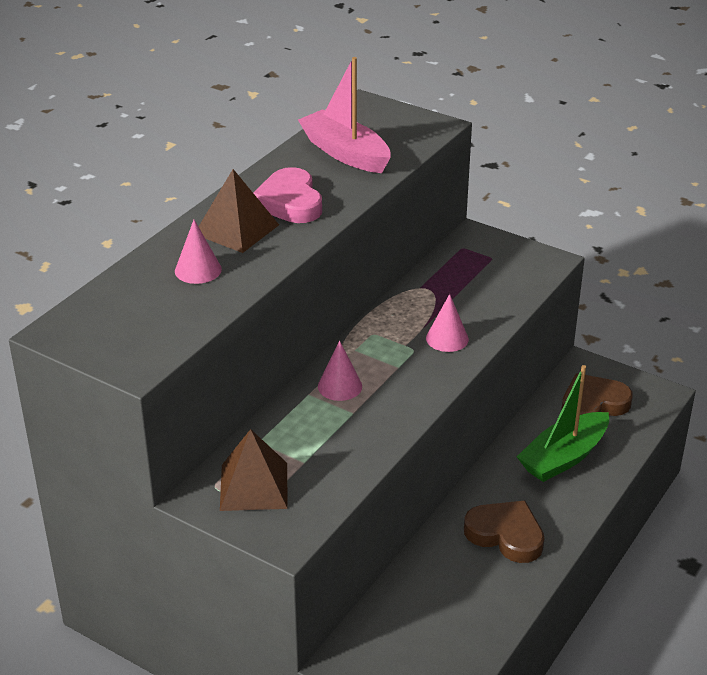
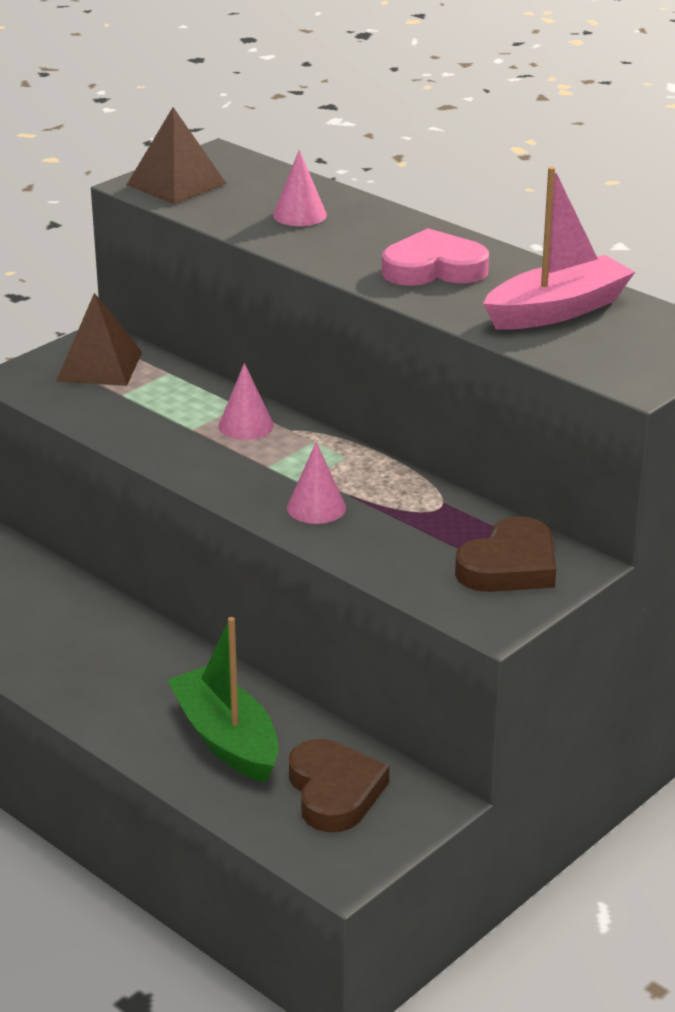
camera: 100 degrees right, 5 degrees down
(236, 229) = (379, 237): brown pyramid -> brown pyramid (176, 184)
(506, 535) = (101, 664): brown heart -> brown heart (510, 566)

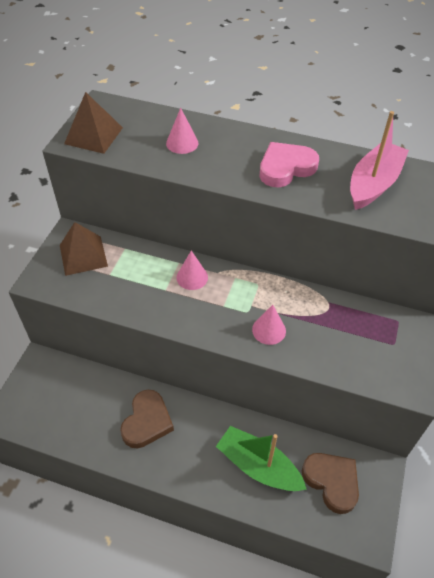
camera: 25 degrees left, 20 degrees up
(510, 566) = (392, 340): brown heart -> brown heart (147, 422)

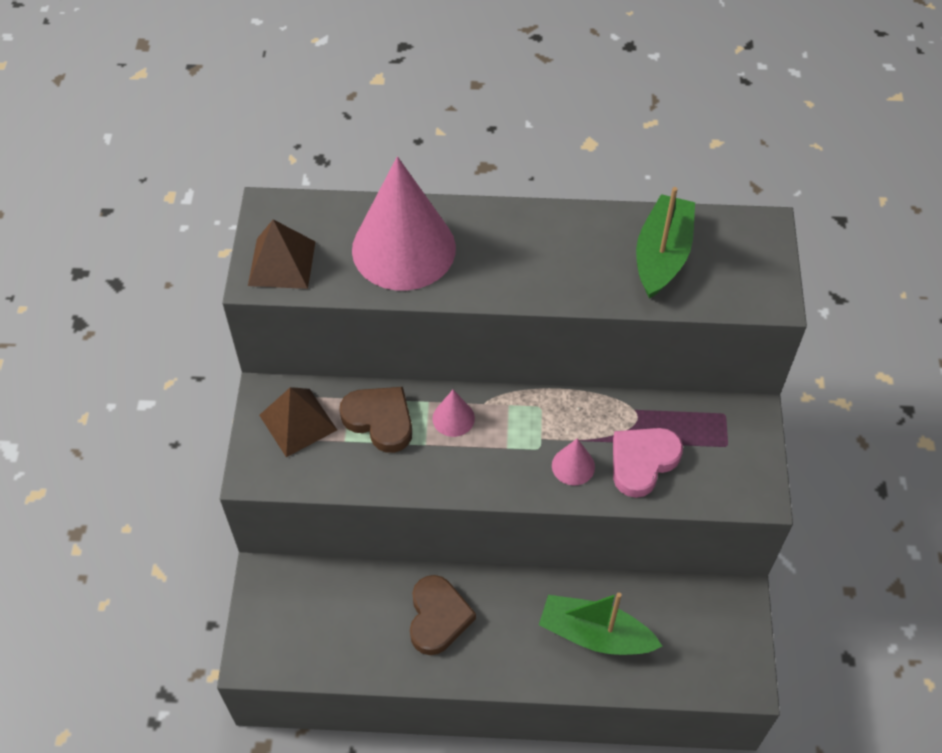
camera: 15 degrees left, 5 degrees up
(182, 143) = (403, 248): pink cone -> pink cone, size x2.38
(286, 168) = (548, 256): pink heart -> pink heart (642, 462)
(332, 481) = (687, 629): brown heart -> brown heart (380, 420)
(373, 184) = (662, 255): pink boat -> green boat

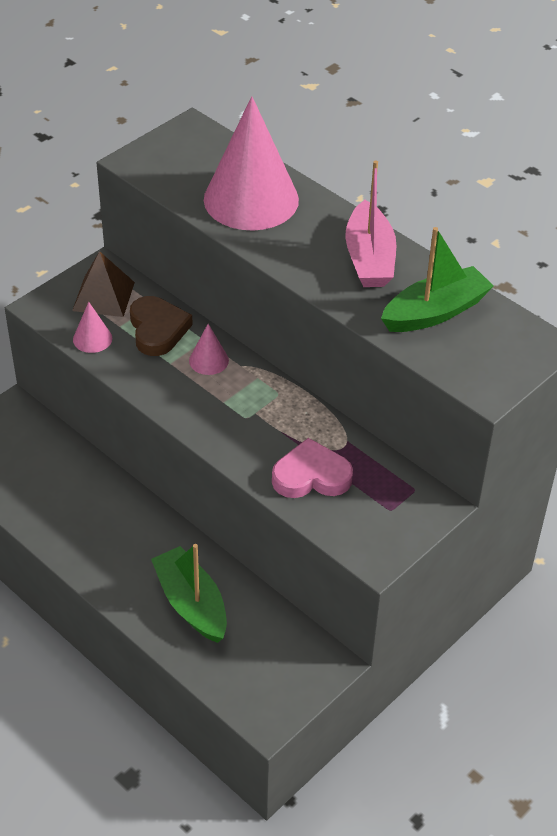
camera: 40 degrees right, 10 degrees down
(281, 263) = (160, 161): brown pyramid -> none
(438, 617) = (96, 512): brown heart -> none
(560, 240) = (369, 258): none -> pink boat
(573, 466) = (257, 444): pink cone -> pink cone (92, 339)

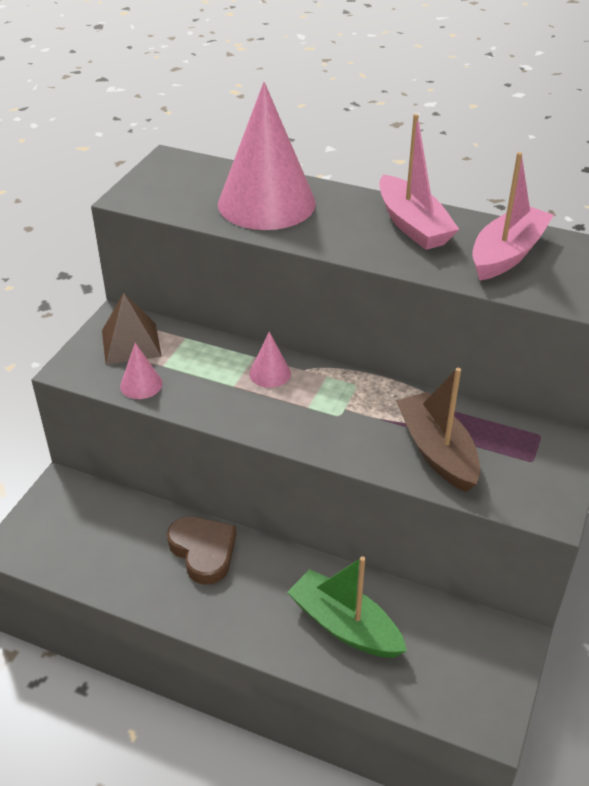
camera: 20 degrees left, 5 degrees down
(157, 329) = (203, 359): brown heart -> brown heart (203, 551)
(311, 476) = (437, 451): pink heart -> brown boat
(435, 312) = (507, 254): green boat -> pink boat

